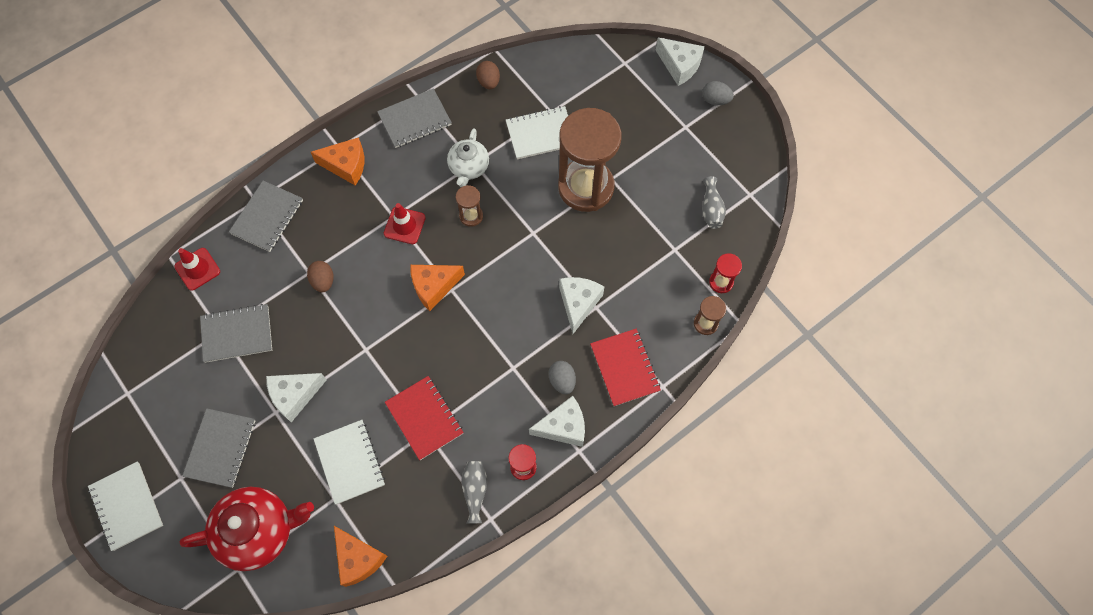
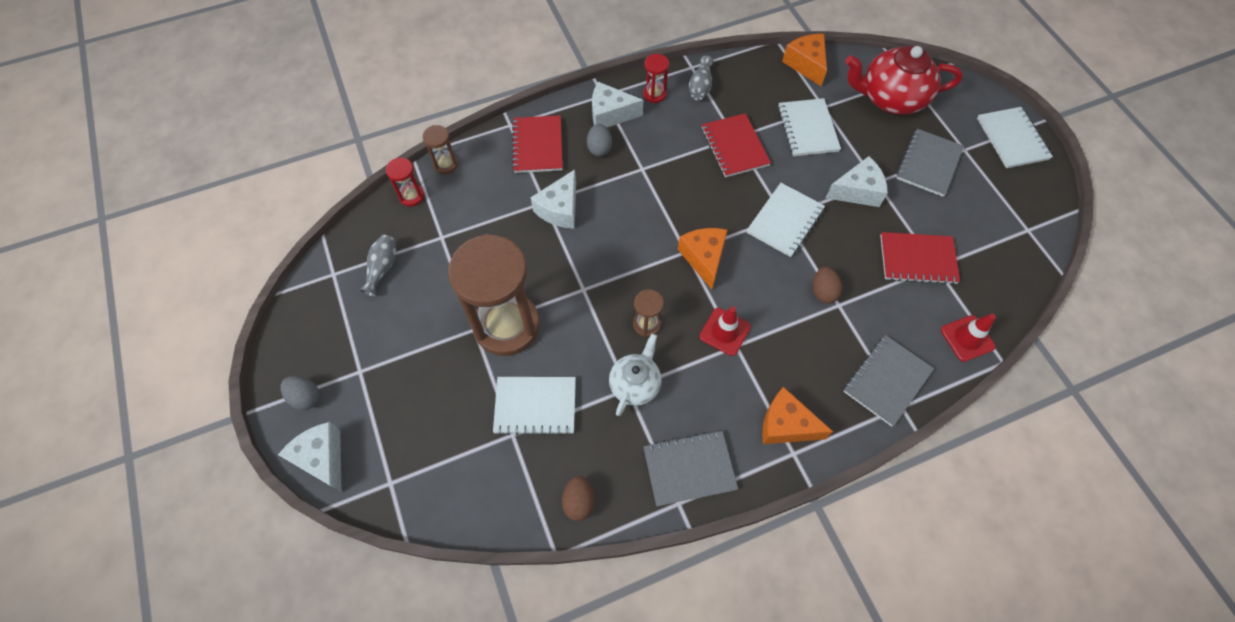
camera: 165 degrees left, 5 degrees down
(237, 334) = (917, 259): grey notebook -> red notebook
(364, 344) = (785, 221): none -> white notebook
(434, 287) = (704, 258): orange cheese -> orange cheese turned 90 degrees counterclockwise

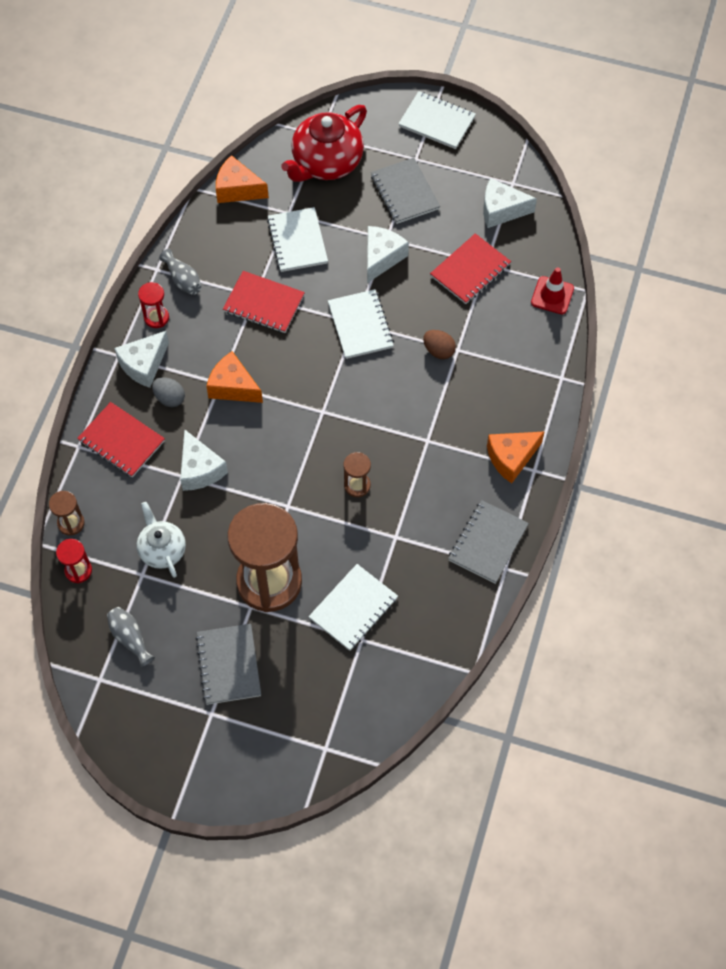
camera: 50 degrees left, 0 degrees up
(306, 397) = (198, 767): grey egg -> none
(322, 458) = (263, 785): white cheese -> white cheese (501, 210)
(579, 501) = (449, 631): brown egg -> none
(635, 384) = (396, 529): white teapot -> white teapot (162, 550)
(704, 258) = (339, 404): orange cheese -> orange cheese (233, 387)
(725, 331) = (410, 439): red traffic cone -> none
(807, 129) = (297, 241): white notebook -> white notebook turned 45 degrees clockwise
(887, 381) = (537, 370): grey notebook -> grey notebook (229, 665)

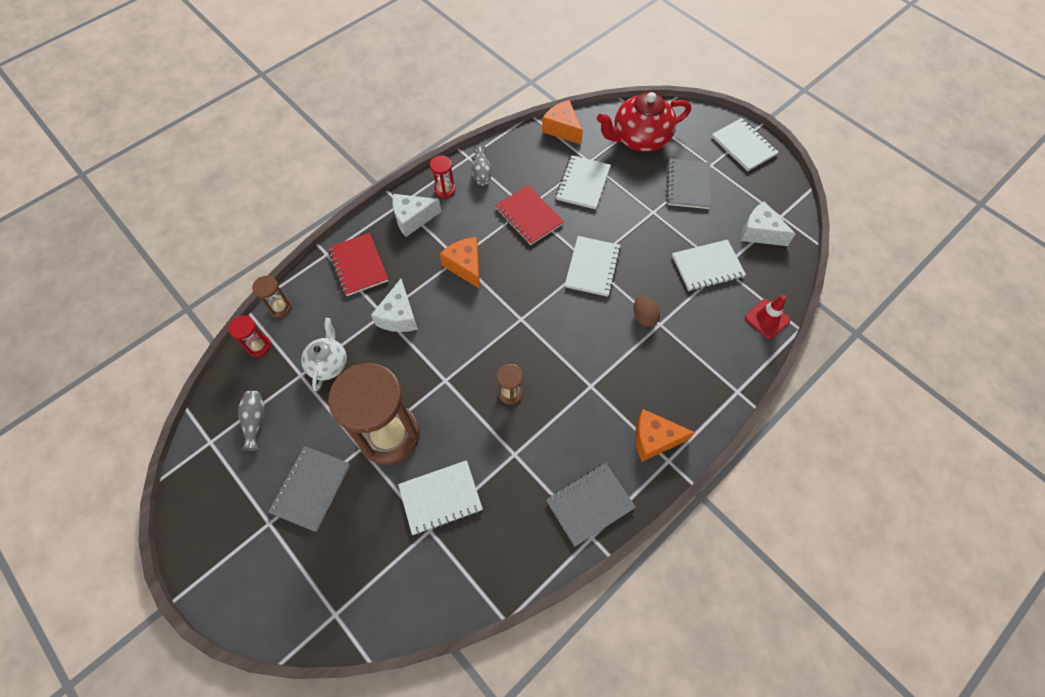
camera: 30 degrees right, 0 degrees up
(169, 398) = (414, 251): grey egg -> none
(382, 257) = (641, 224): white cheese -> none
(470, 270) = (707, 267): red notebook -> white notebook

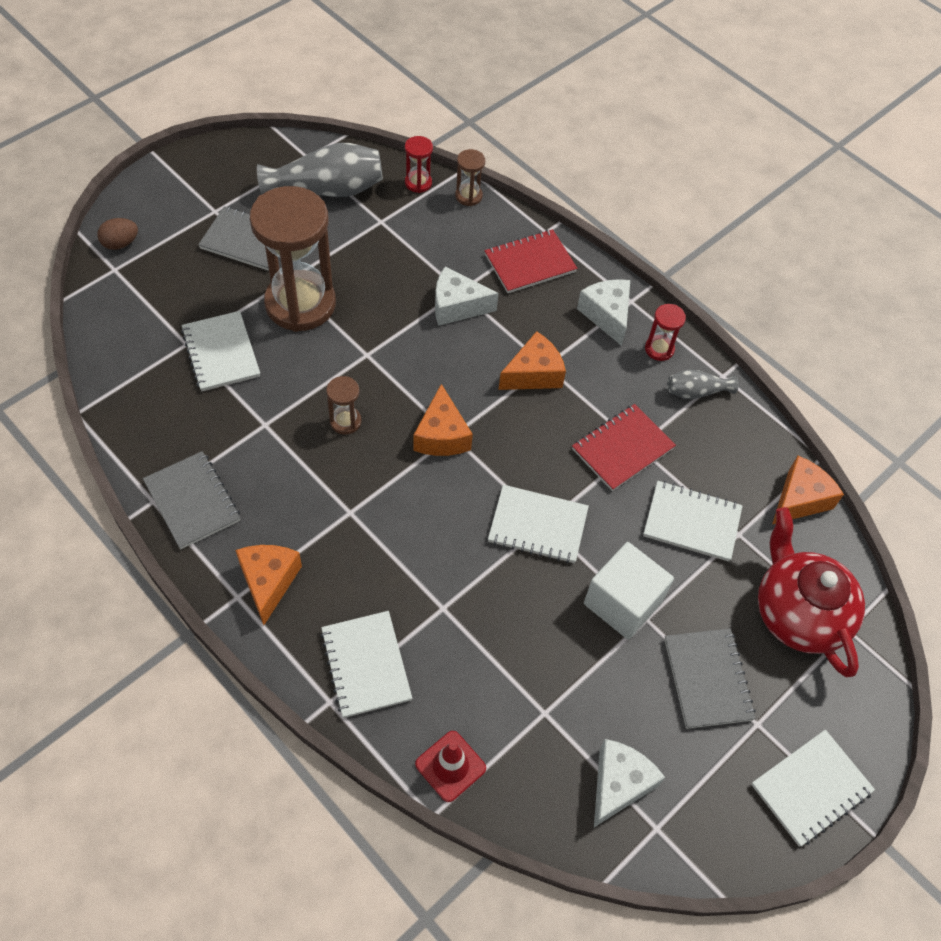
camera: 85 degrees right, 5 degrees down
(255, 421) = (327, 189): grey vase -> grey vase, size x1.93
(328, 363) = (394, 244): white teapot -> none
(521, 326) = (441, 435): none -> orange cheese
(643, 223) = (622, 602): none -> white cube
(644, 317) = (454, 587): brown egg -> brown egg (120, 243)
(688, 185) = (707, 679): grey notebook -> grey notebook turned 75 degrees clockwise
(707, 267) = (545, 688): white notebook -> white notebook (366, 665)

